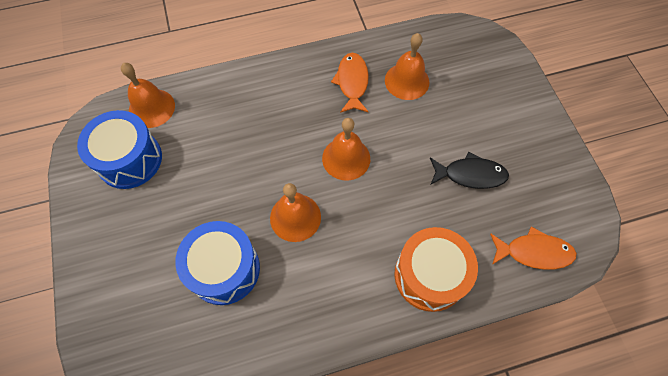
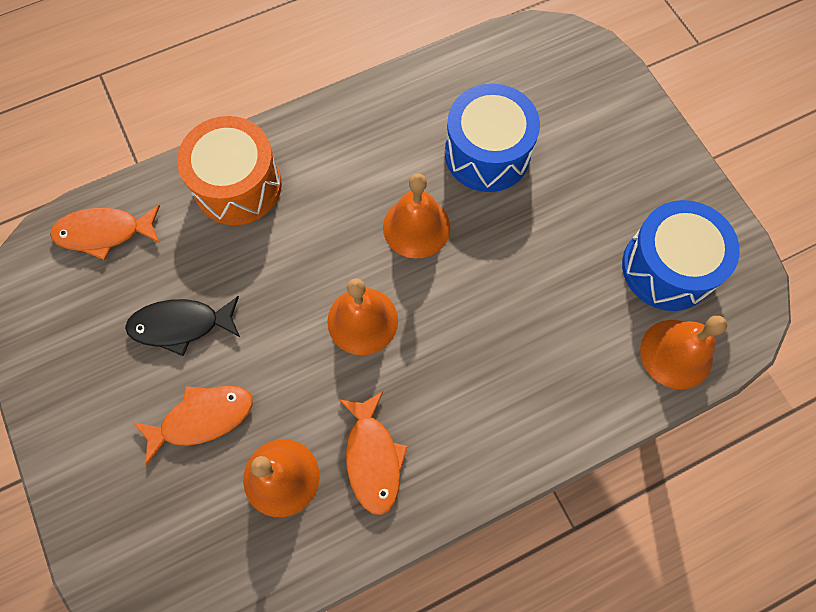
camera: 170 degrees right, 5 degrees up
(454, 117) = (202, 418): none -> orange fish

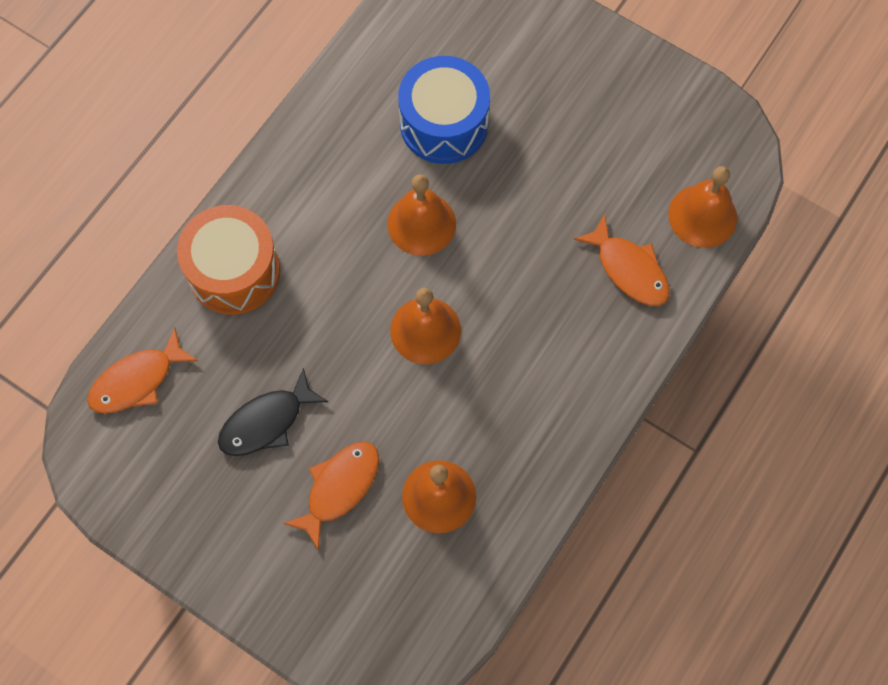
camera: 30 degrees left, 0 degrees up
(373, 458) = (505, 438): orange fish -> orange fish (629, 269)
(667, 268) = (656, 146): blue drum -> none

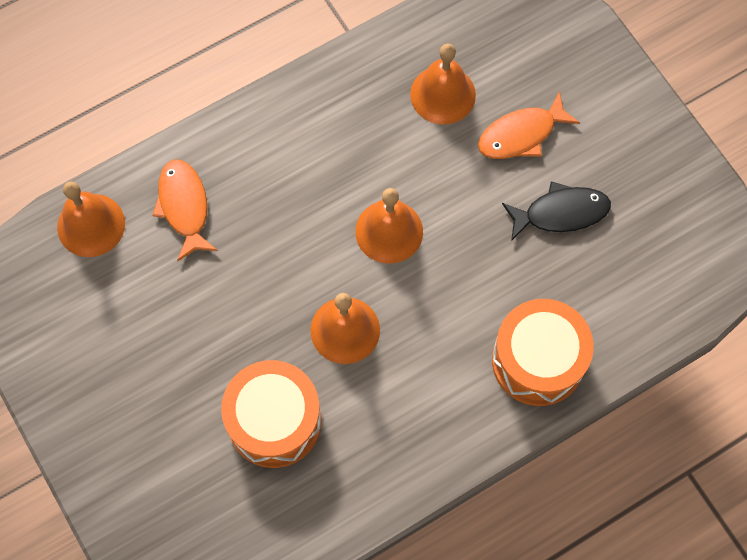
camera: 155 degrees left, 0 degrees up
(137, 380) = (662, 297): orange fish -> none
(444, 124) = (274, 421): blue drum -> orange drum

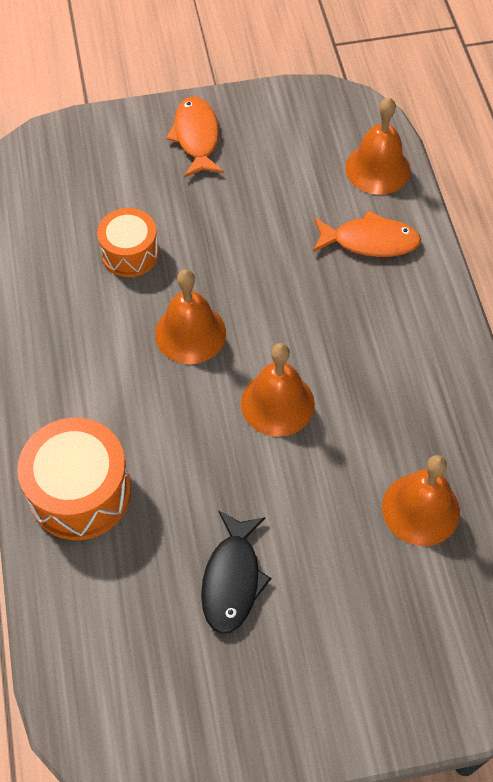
camera: 110 degrees right, 10 degrees down
(274, 421) = (130, 253): orange drum -> orange drum, size x0.64
(521, 134) = (343, 574): orange fish -> orange fish (196, 137)

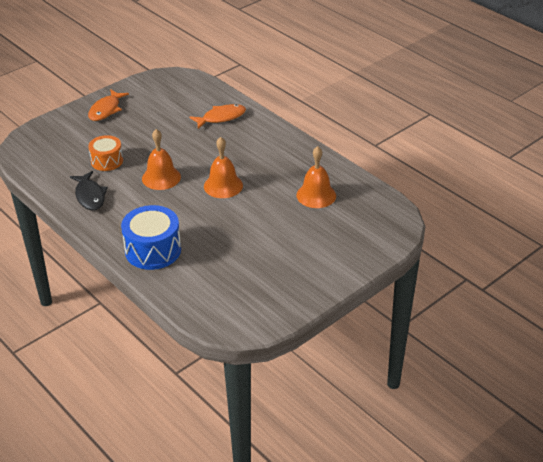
camera: 30 degrees left, 20 degrees down
(80, 492) = (153, 250): orange drum -> blue drum
(196, 137) = (106, 110): orange fish -> orange fish turned 120 degrees counterclockwise
(232, 579) = (251, 250): black fish -> black fish (90, 196)
(377, 168) = (204, 92): orange bell -> none

